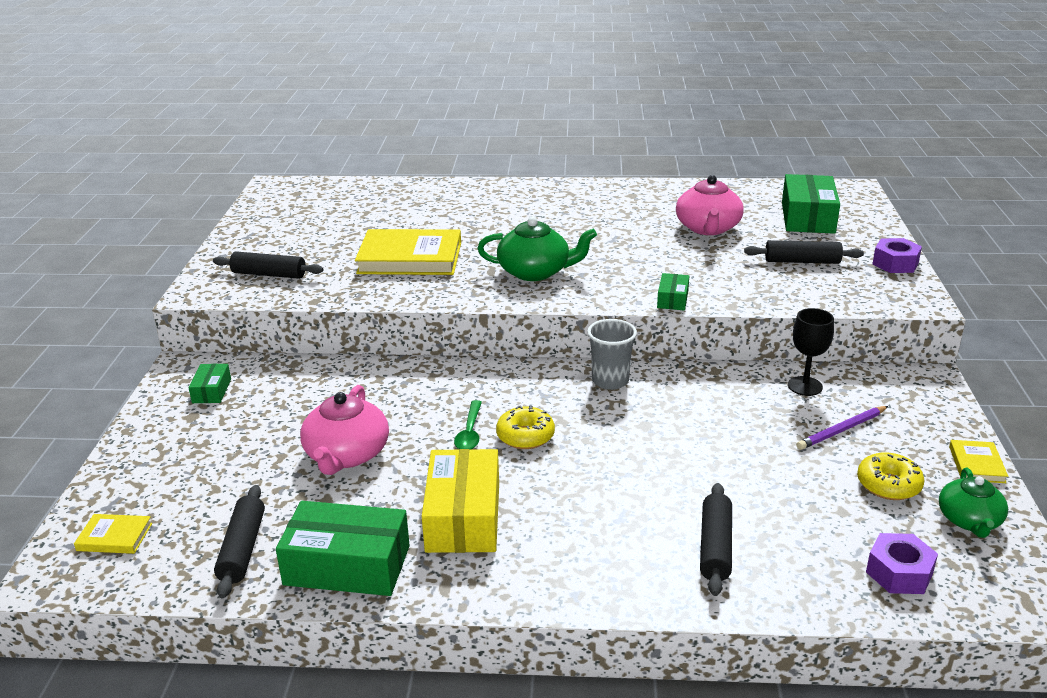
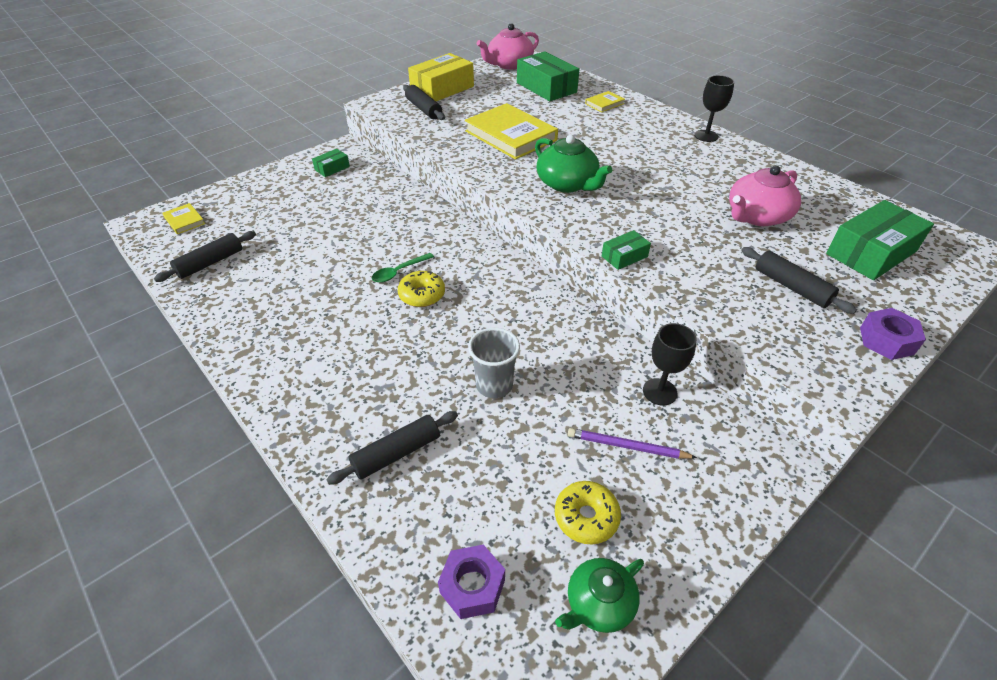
camera: 45 degrees right, 15 degrees up
(346, 455) = (326, 243): pink teapot -> pink teapot (509, 64)
(347, 565) = (228, 305): green box -> green box (546, 87)
(463, 517) = (313, 320): yellow box -> yellow box (442, 89)
(575, 188) = (706, 136): none -> black goblet
(610, 381) = (530, 293): grey cup -> grey cup (494, 385)
(976, 464) = (692, 567): yellow book -> yellow book (604, 104)

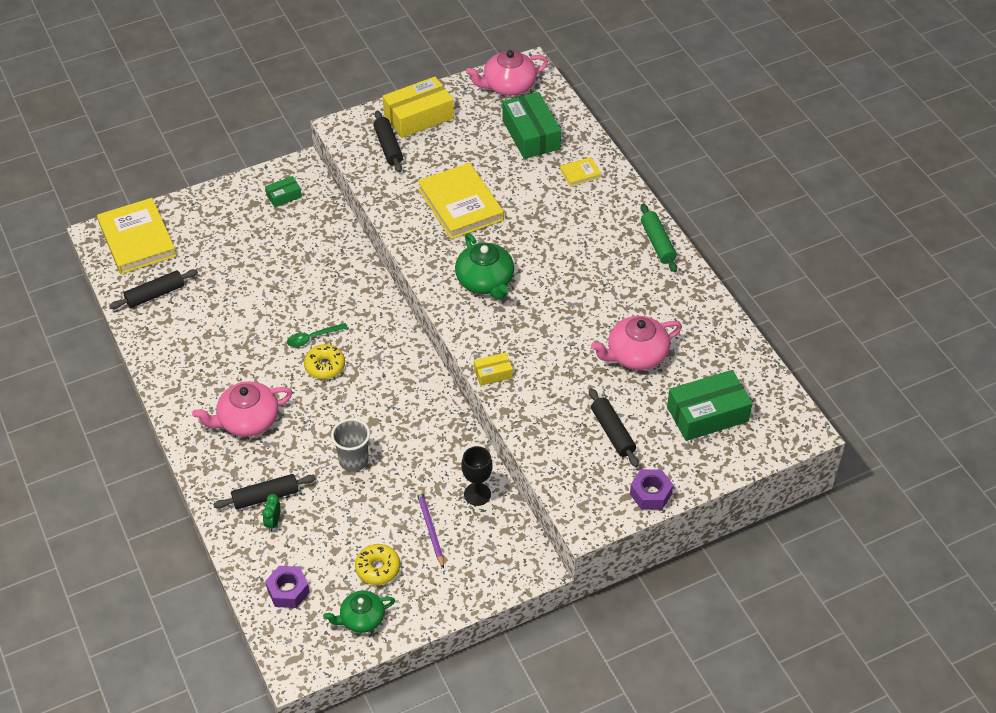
camera: 15 degrees right, 5 degrees up
(184, 221) = (137, 239): yellow book -> yellow book, size x2.21
(347, 366) = (247, 420): none -> pink teapot
(417, 485) = (273, 522): none -> green clock
(624, 256) = (493, 373): green box -> yellow box
(627, 446) = (430, 529): purple pencil -> purple pencil turned 45 degrees clockwise
(706, 136) = (657, 243): black goblet -> green rolling pin

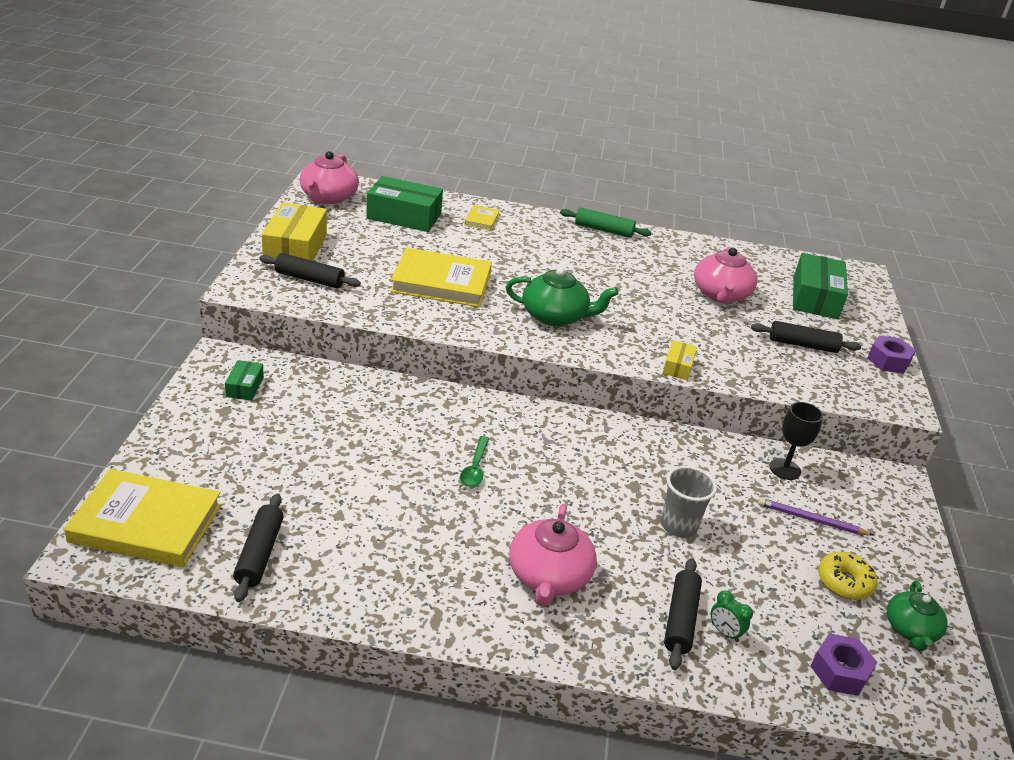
camera: 60 degrees left, 15 degrees down
(325, 366) = (524, 480): yellow donut -> none

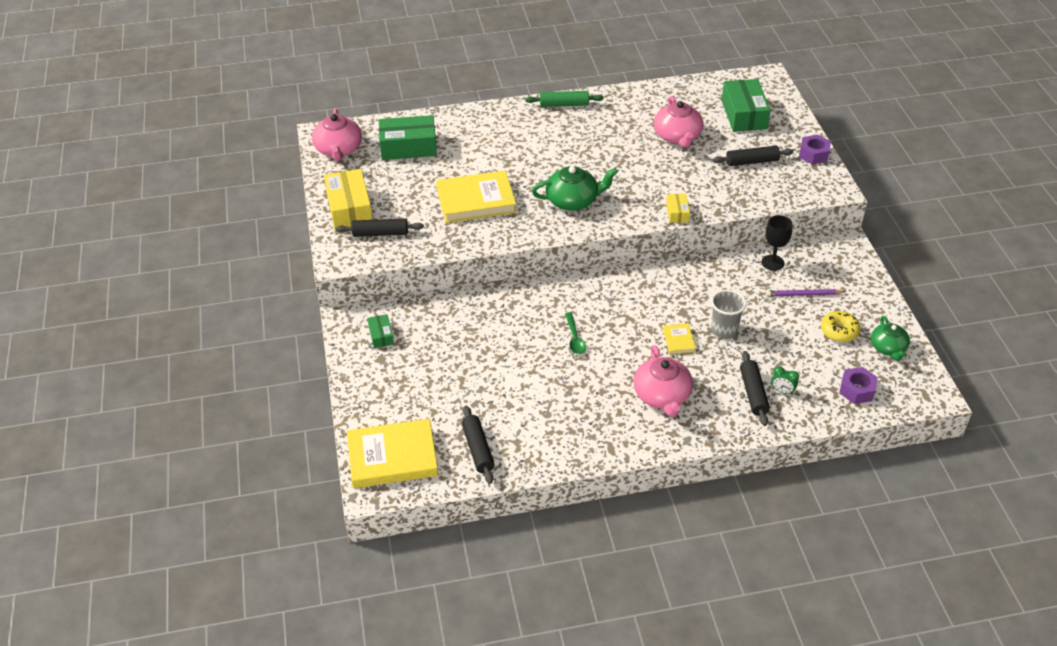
camera: 15 degrees left, 10 degrees up
(481, 220) = (468, 129): yellow book -> yellow book (679, 340)

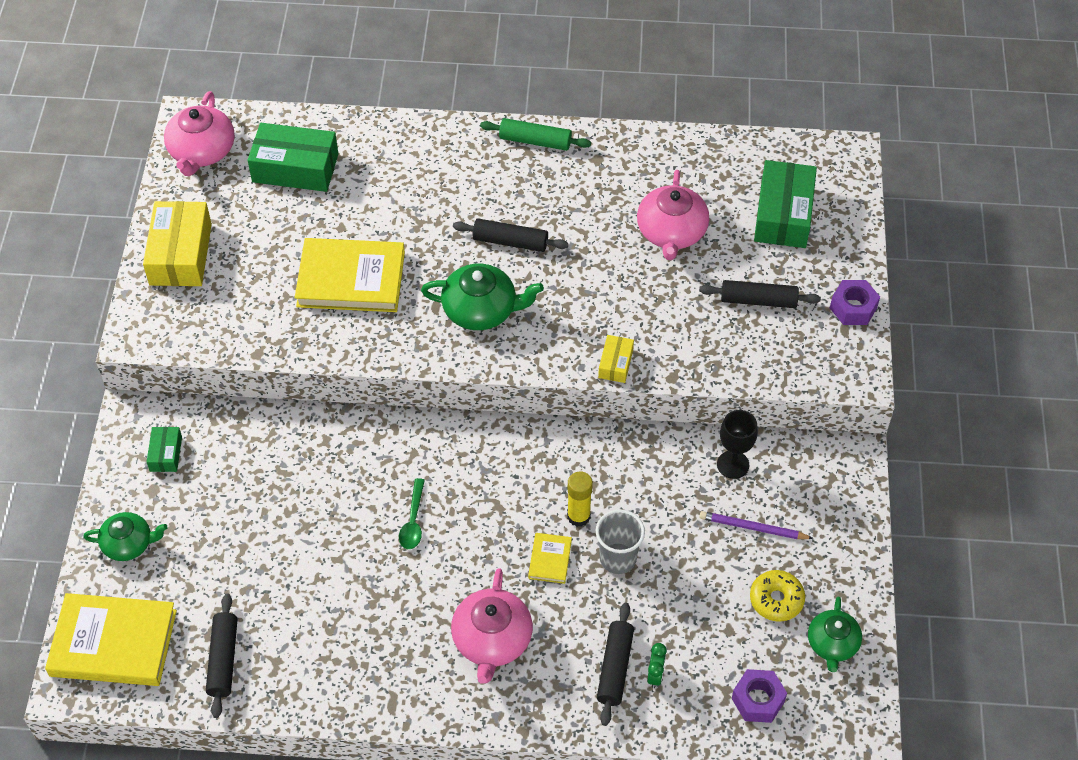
camera: 15 degrees right, 10 degrees up
(377, 394) = (128, 544): none -> green teapot
(380, 233) = (205, 304): black rolling pin -> black rolling pin (510, 242)
(686, 312) = (578, 516): none -> yellow glue stick
(782, 391) = (655, 675): green clock -> green clock turned 120 degrees counterclockwise

